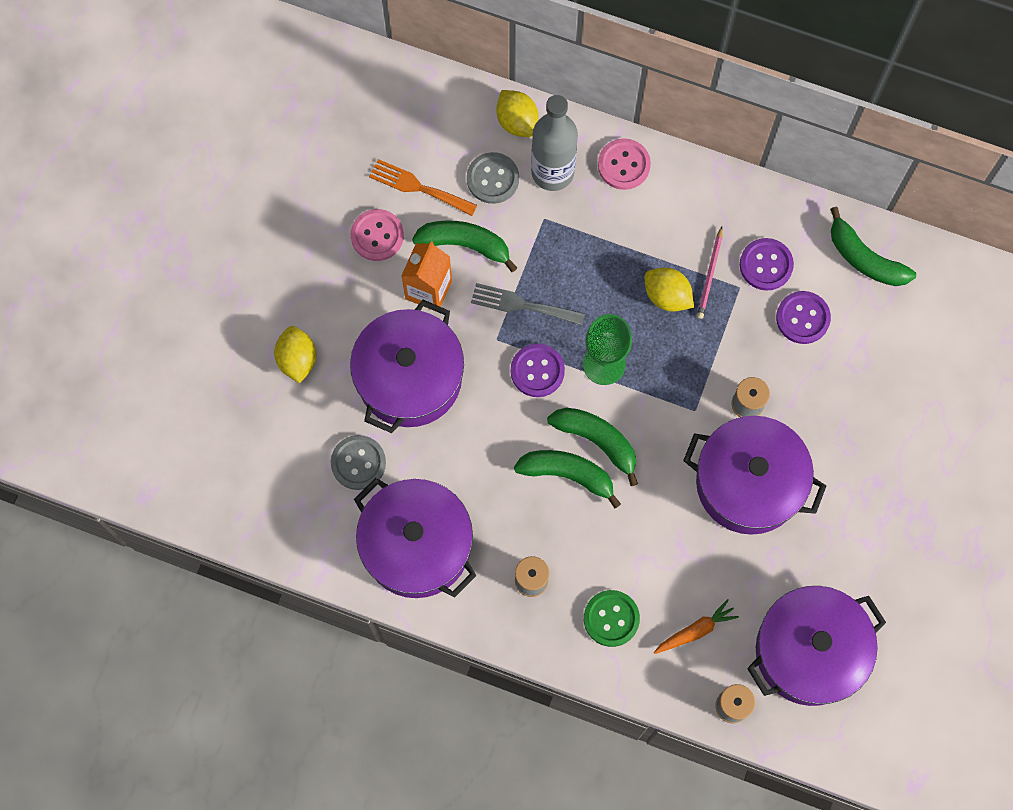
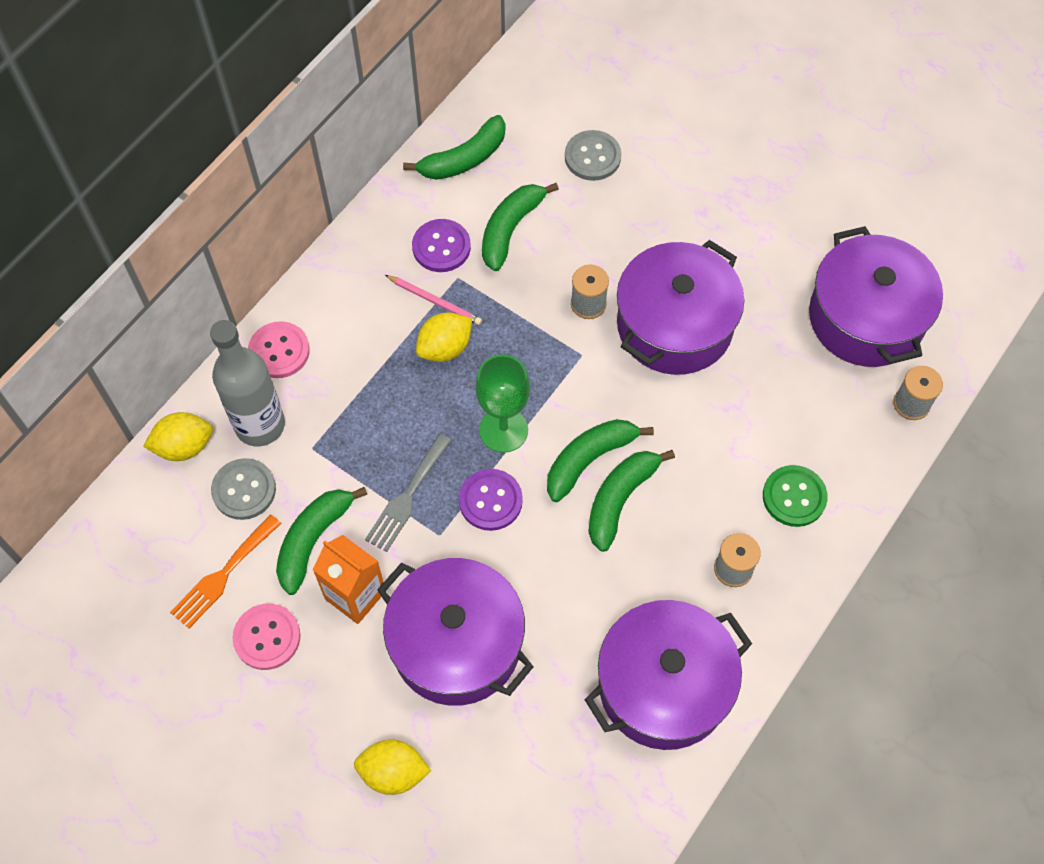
camera: 75 degrees left, 10 degrees down
(358, 463) = (545, 729): grey button -> grey button (592, 157)
(695, 630) = (823, 417): orange carrot -> none
(802, 318) = (510, 229): purple button -> green banana

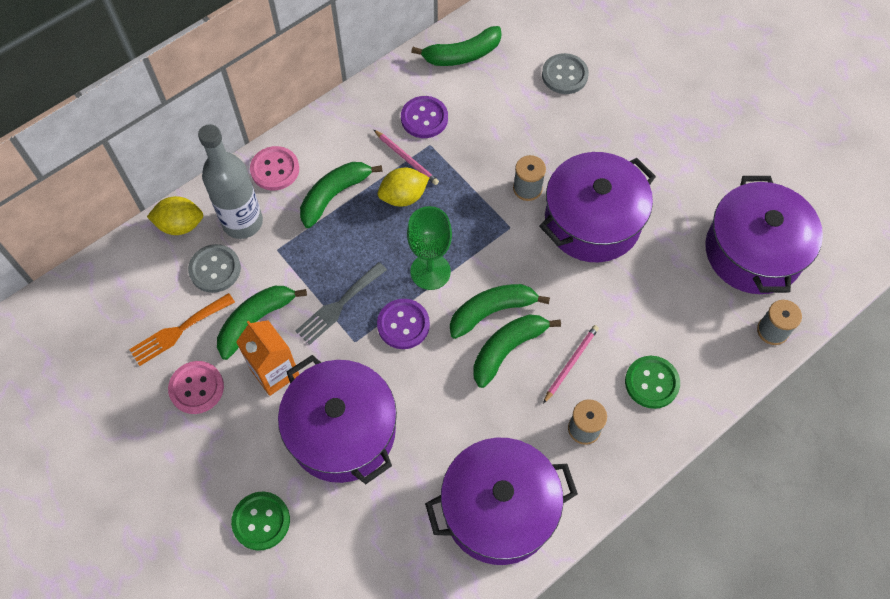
camera: 15 degrees right, 0 degrees up
(393, 772) = (261, 521): yellow lemon -> green button
(510, 229) = (482, 117): green banana -> green banana (334, 195)
(697, 497) = (571, 363): none -> pink pencil

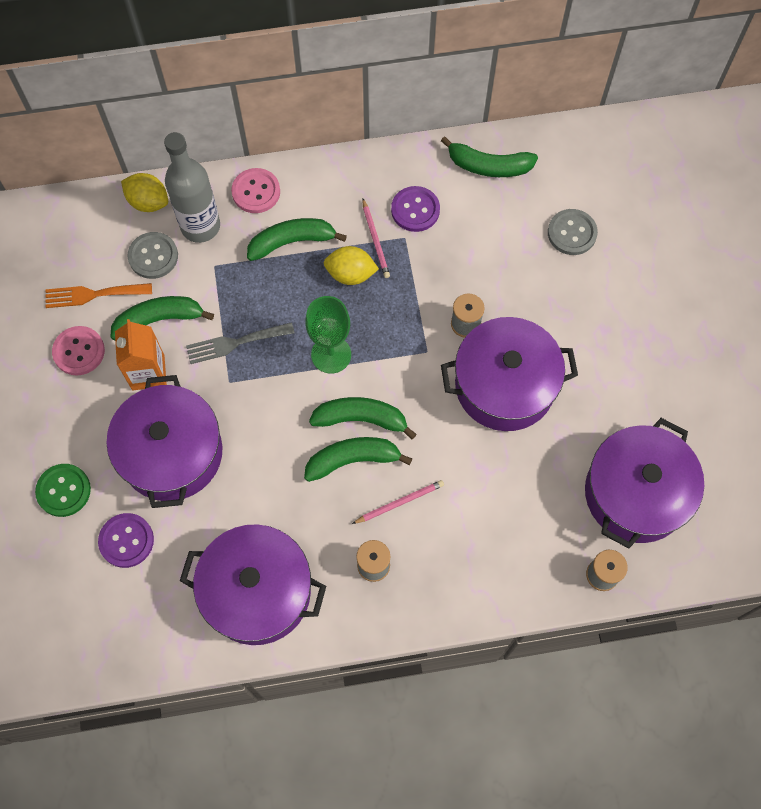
camera: 30 degrees right, 5 degrees up
(403, 325) = (278, 389): purple button -> purple button (126, 541)
(651, 383) = (459, 559): green button -> none

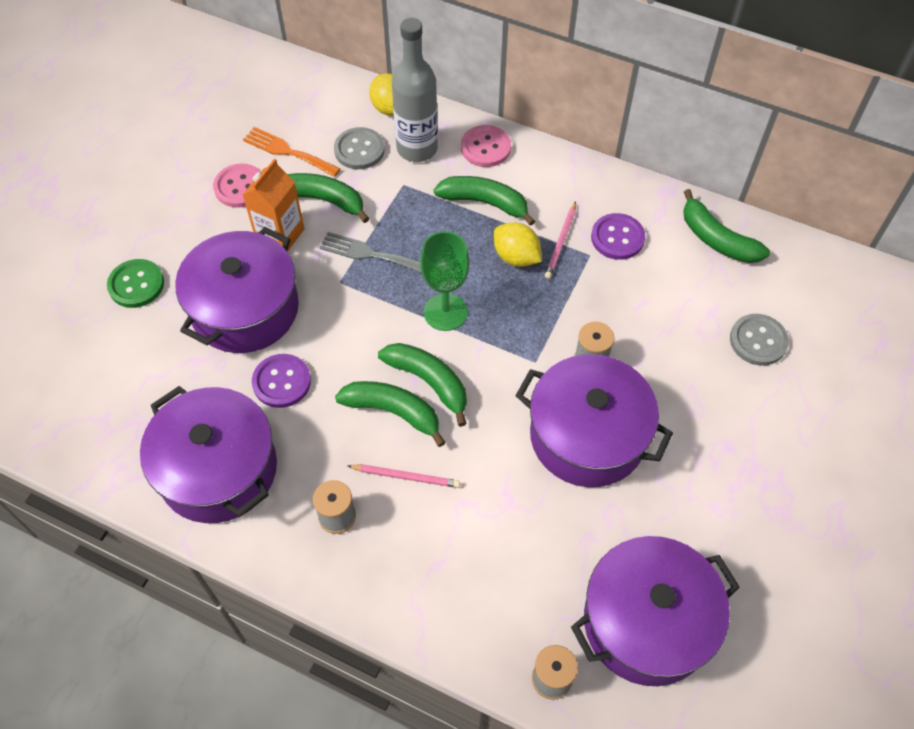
camera: 35 degrees right, 10 degrees down
(126, 541) = (149, 355): purple button -> purple button (281, 382)

